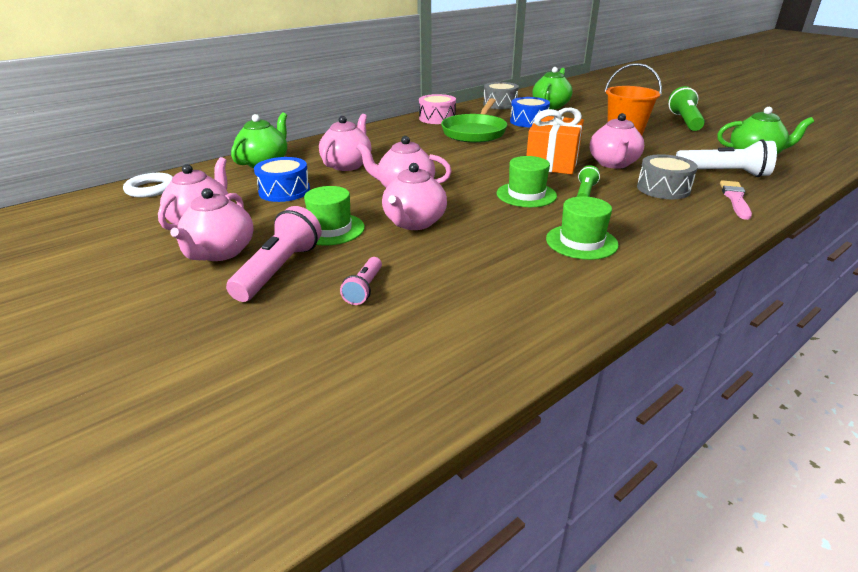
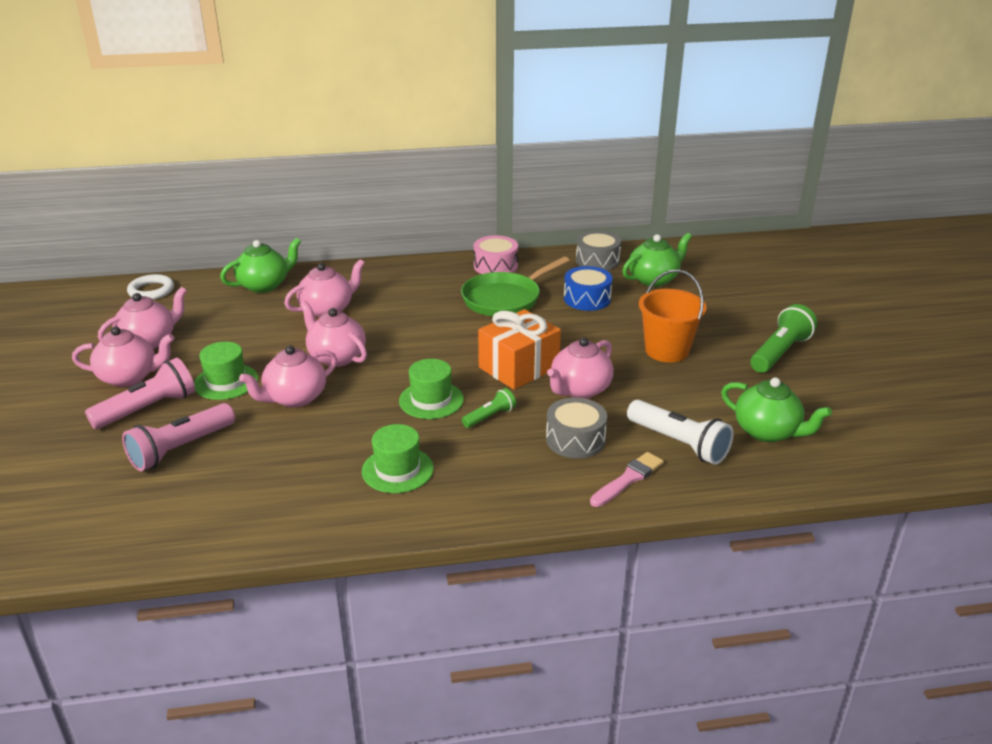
camera: 30 degrees right, 0 degrees up
(220, 252) = (129, 377): pink teapot -> pink teapot turned 135 degrees counterclockwise
(284, 191) = (241, 326): blue drum -> none
(364, 289) = (180, 449): pink flashlight -> pink flashlight, size x1.80

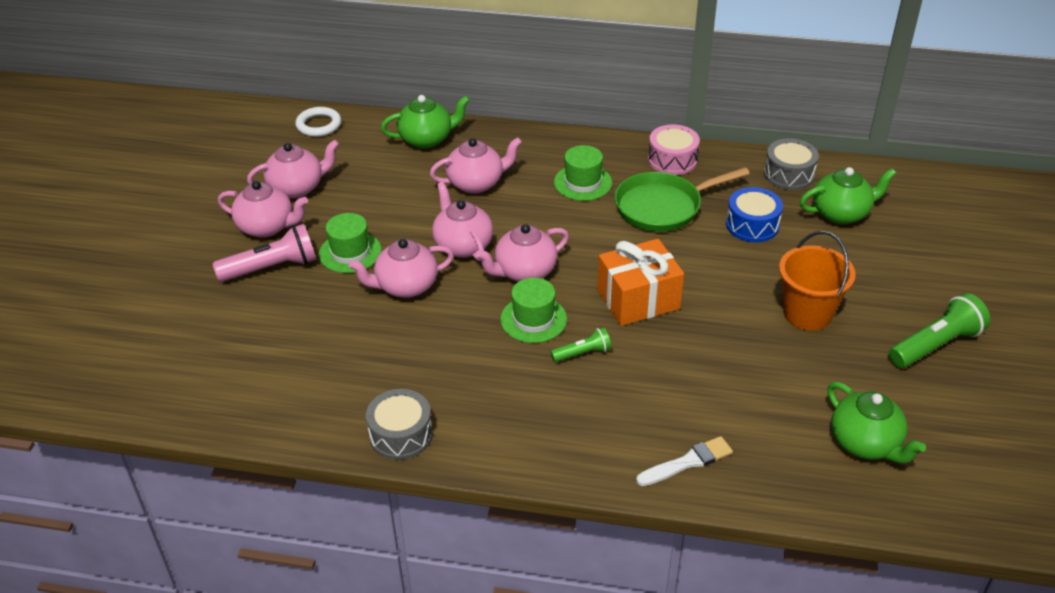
camera: 20 degrees right, 10 degrees up
(180, 449) = (285, 320): pink flashlight -> none
(397, 470) = (469, 393): green hat -> green hat (583, 183)
(575, 440) = (656, 402): grey drum -> grey drum (401, 434)
(579, 390) = (689, 342): pink teapot -> pink teapot (524, 272)
(628, 479) = (687, 462): pink brush -> white brush
(679, 444) = (761, 434): white flashlight -> none

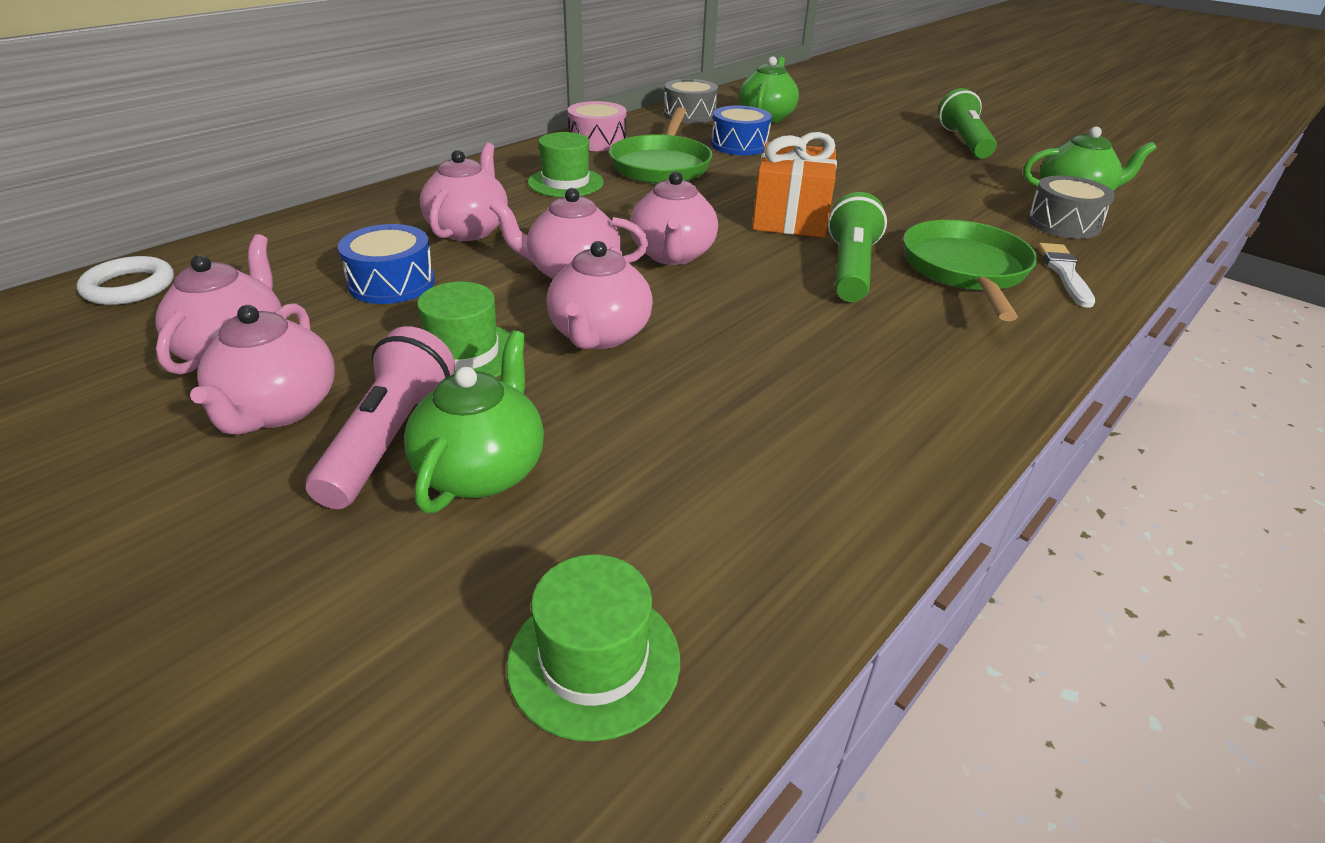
camera: 60 degrees left, 5 degrees down
(267, 227) = (278, 409): pink teapot -> pink teapot turned 135 degrees clockwise
(393, 193) = (392, 283): none -> blue drum
(401, 434) = (913, 438): grey drum -> grey drum (1063, 223)
(427, 139) = (327, 229): green teapot -> green teapot (482, 470)
(533, 319) = (764, 276): green hat -> green hat (594, 661)
(582, 353) = (851, 269): green flashlight -> green flashlight, size x1.80
(637, 409) = (965, 270): none -> green pan
(807, 313) = (884, 165): orange bucket -> none

